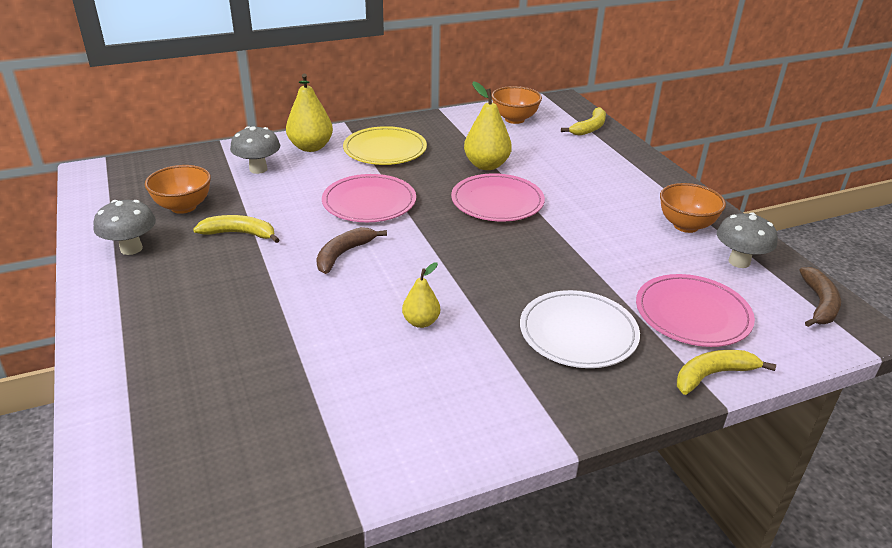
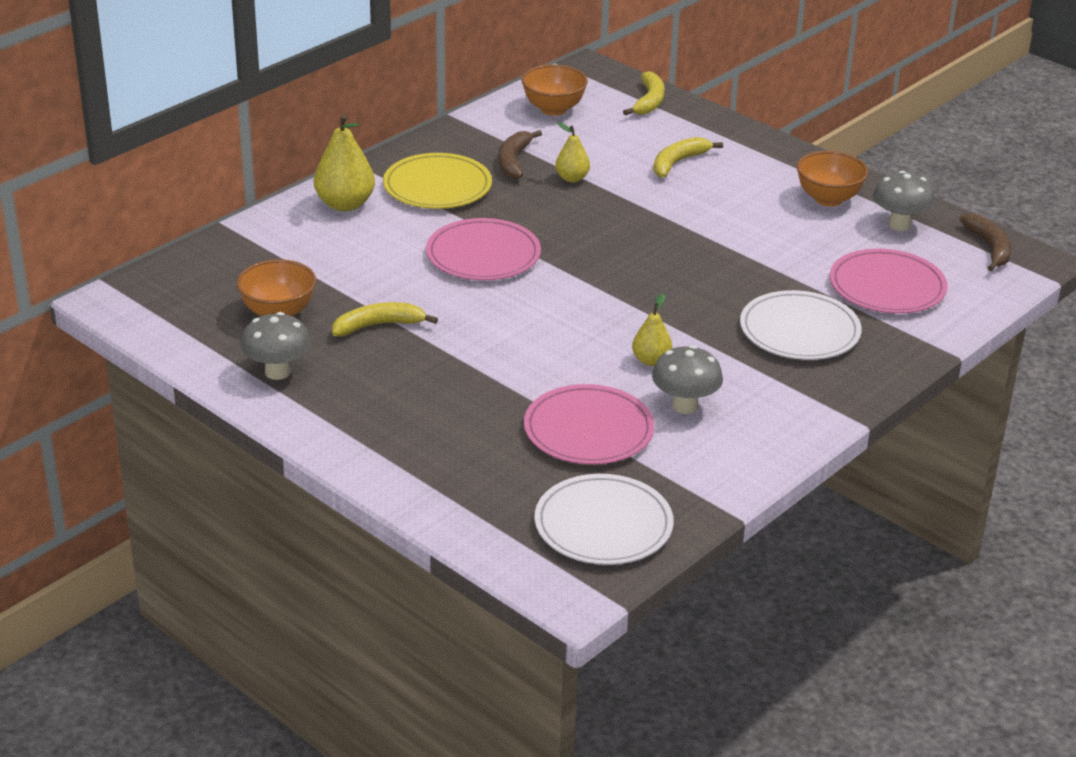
camera: 25 degrees left, 0 degrees up
(225, 478) = (603, 525): none -> white plate
(258, 169) = (313, 247): grey mushroom -> grey mushroom (685, 406)
(343, 254) = (513, 317): brown banana -> brown banana (514, 161)
(486, 165) = (572, 178): yellow pear -> yellow pear, size x0.59
(497, 201) = (620, 219): pink plate -> pink plate (588, 430)
(713, 375) = (934, 335): yellow banana -> yellow banana (678, 163)

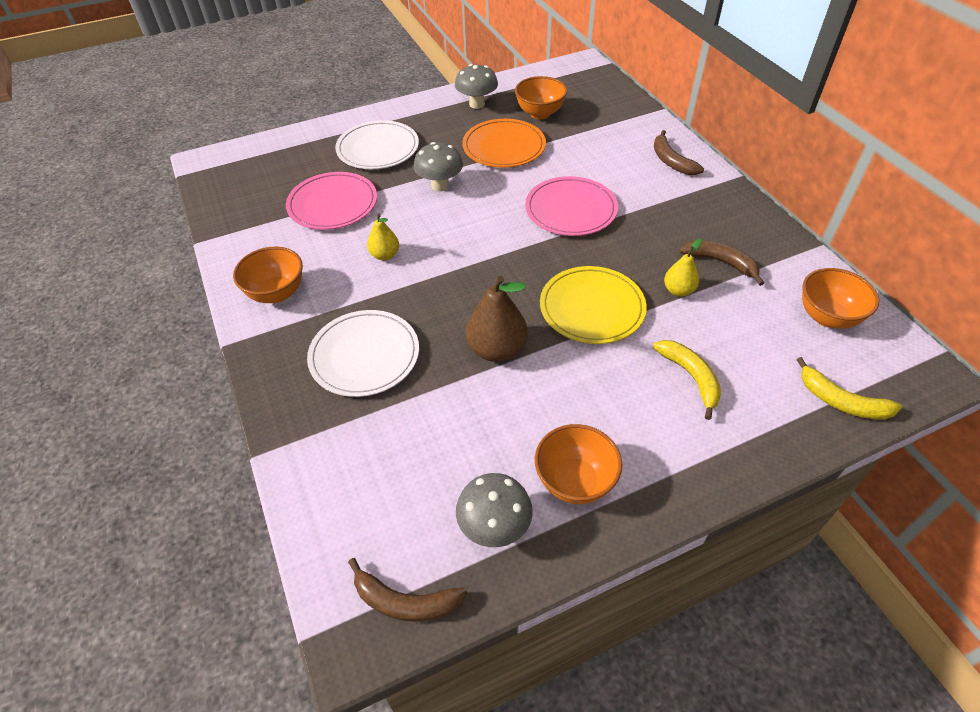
camera: 115 degrees right, 15 degrees up
(345, 204) = (671, 161): yellow pear -> brown banana
(378, 325) = (504, 147): yellow banana -> orange plate
(437, 186) = (686, 210): yellow plate -> yellow plate (592, 308)
(603, 525) = (244, 186): white plate -> white plate (378, 148)
(685, 406) = (322, 255): grey mushroom -> grey mushroom (440, 186)
(727, 259) = (496, 349): none -> brown pear
(768, 417) = (276, 293): none -> orange bowl
(887, 286) = (389, 454): pink plate -> none

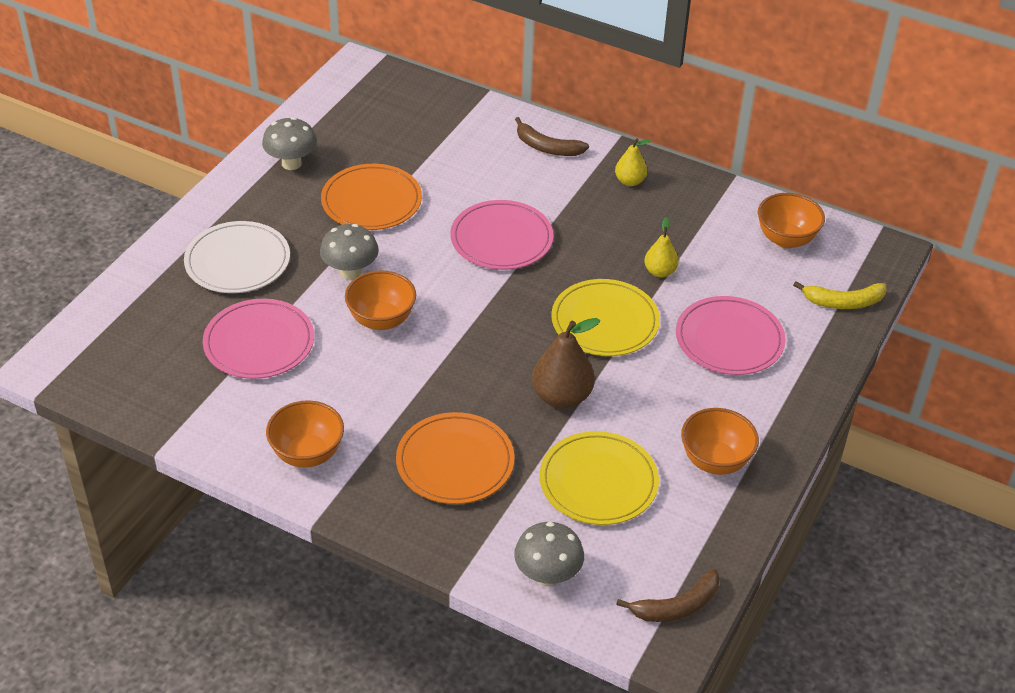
camera: 40 degrees left, 5 degrees down
(364, 356) = (455, 462): white plate -> orange plate
(385, 255) = (372, 366): yellow pear -> yellow pear (630, 181)
(454, 438) = (598, 482): none -> yellow plate
(494, 527) = (690, 524): grey mushroom -> grey mushroom (547, 576)
(540, 113) = (370, 147): orange bowl -> orange bowl (381, 320)
(691, 377) = (729, 339): yellow banana -> pink plate
(721, 263) = (672, 230): brown banana -> none

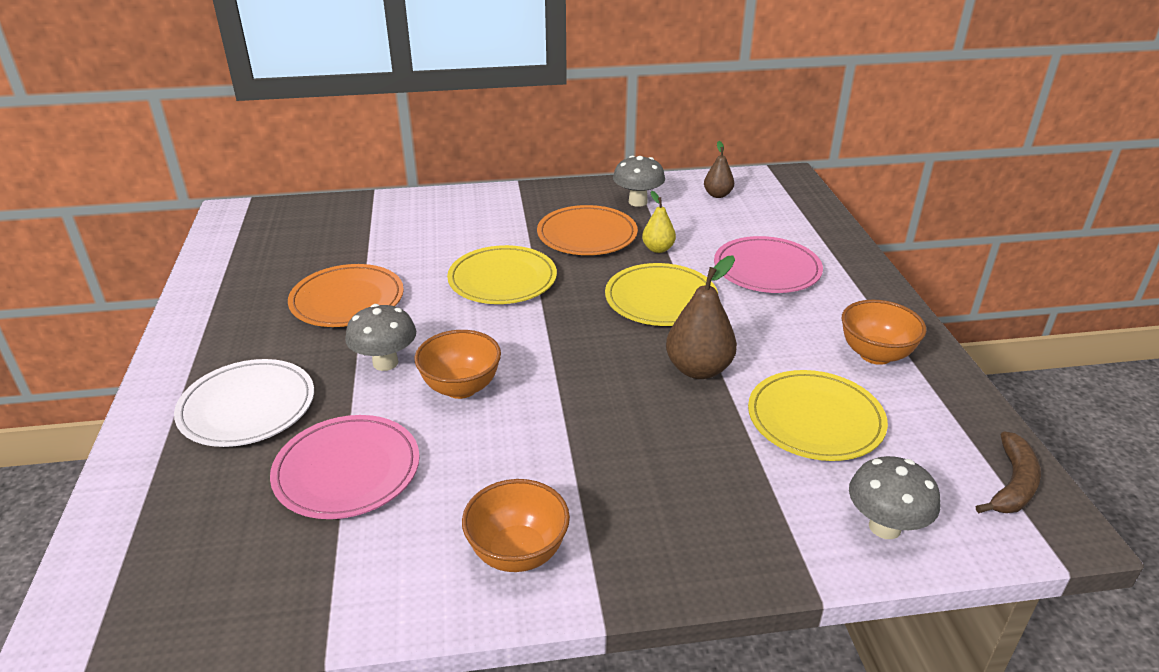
camera: 35 degrees left, 10 degrees down
(291, 163) = (231, 303): grey mushroom -> grey mushroom (637, 202)
(455, 462) = (675, 473): orange plate -> orange plate (587, 235)
(501, 239) = (502, 279): pink plate -> yellow plate
(547, 147) = (467, 207): brown banana -> none
(630, 181) = (560, 204): yellow pear -> none
(786, 239) = (717, 195): orange bowl -> brown pear
(843, 302) = (806, 214): yellow banana -> none

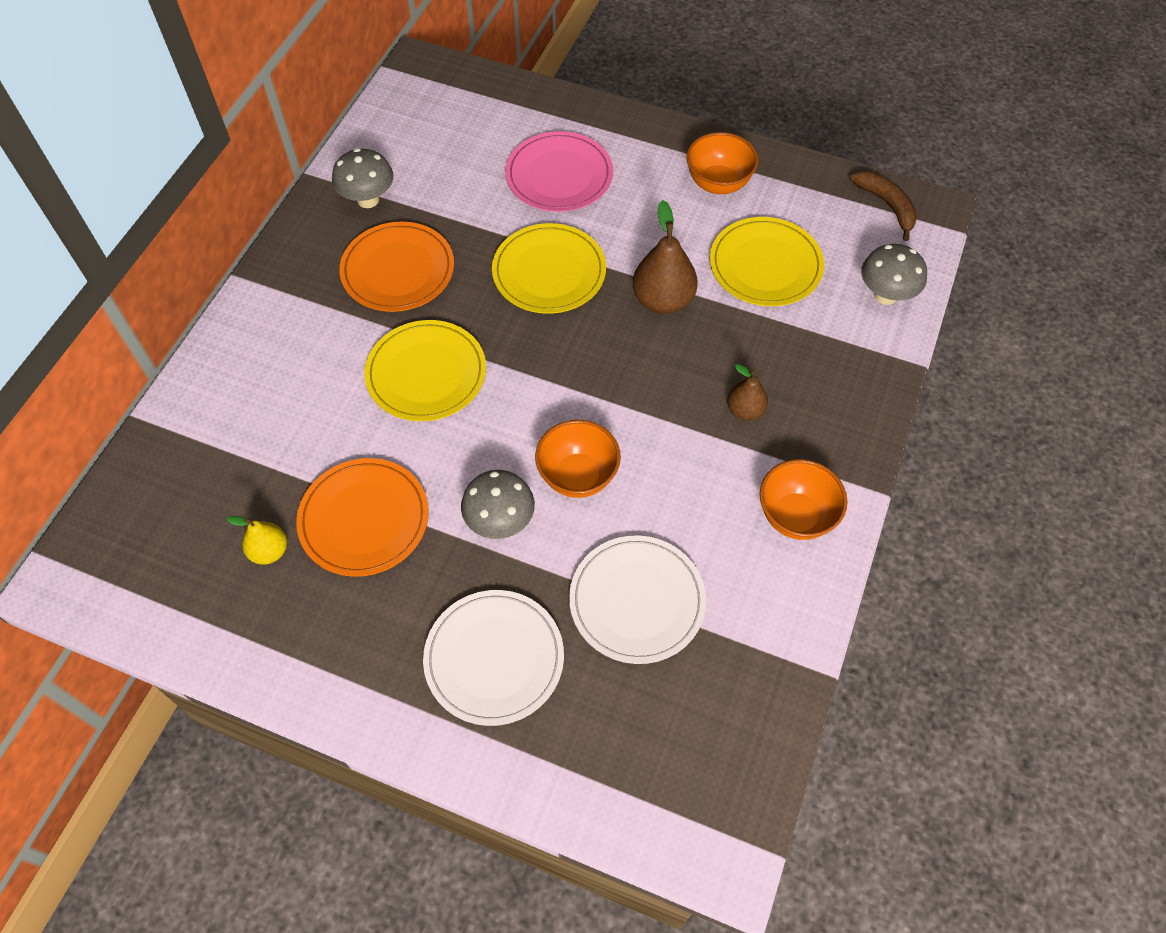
camera: 60 degrees left, 25 degrees up
(347, 470) = (637, 601): pink plate -> white plate
(658, 249) = (467, 230): yellow pear -> yellow pear (269, 551)
(717, 195) = (407, 134): brown pear -> brown pear (745, 410)

